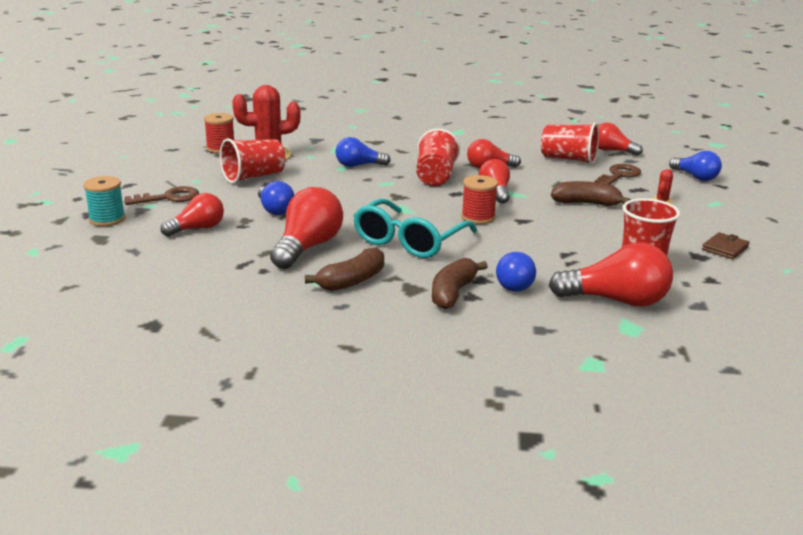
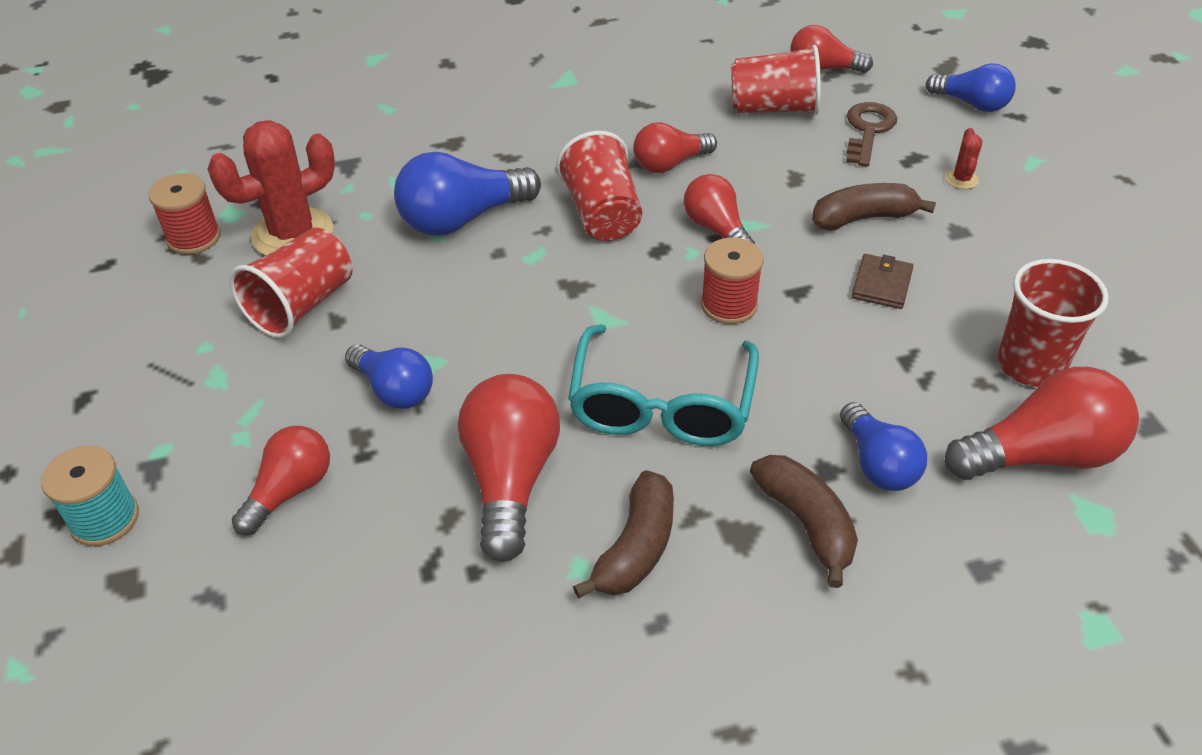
camera: 20 degrees left, 20 degrees up
(169, 198) = (184, 415): brown key -> none
(358, 165) = (462, 219): blue light bulb -> blue light bulb, size x1.56
(453, 293) = (806, 523): brown banana -> brown banana turned 150 degrees clockwise
(725, 248) = (1106, 272): brown wallet -> brown wallet (881, 284)

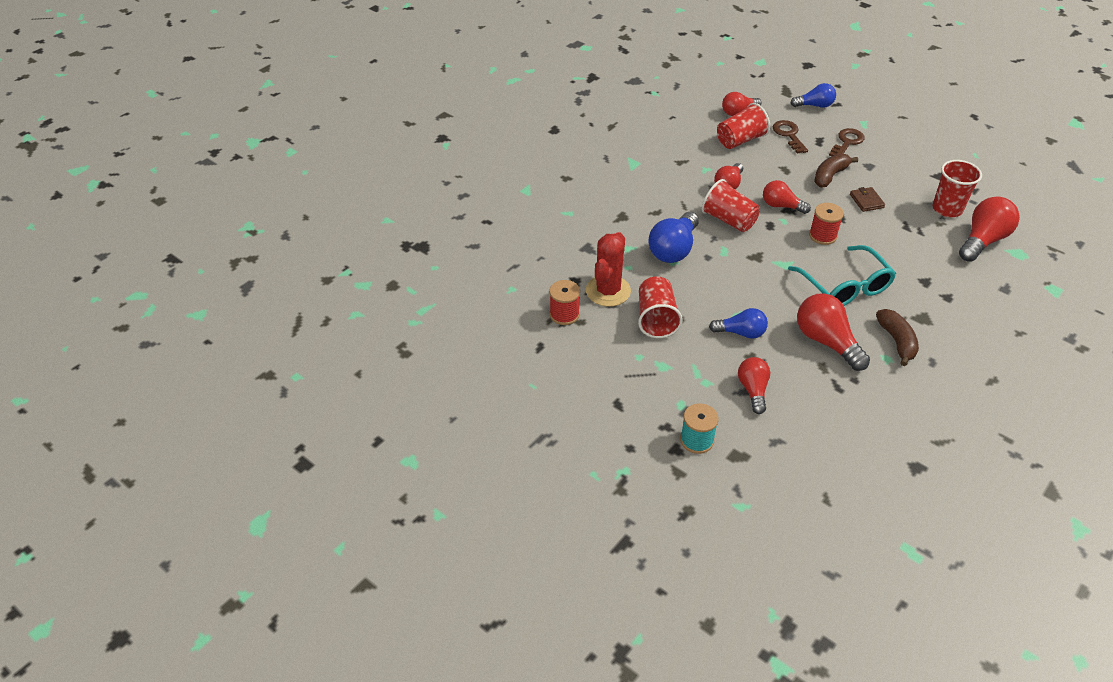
camera: 35 degrees left, 0 degrees up
(806, 523) = (939, 303): brown banana -> none
(878, 464) = (938, 270): blue light bulb -> none
(961, 179) = (847, 142): red cactus -> brown key

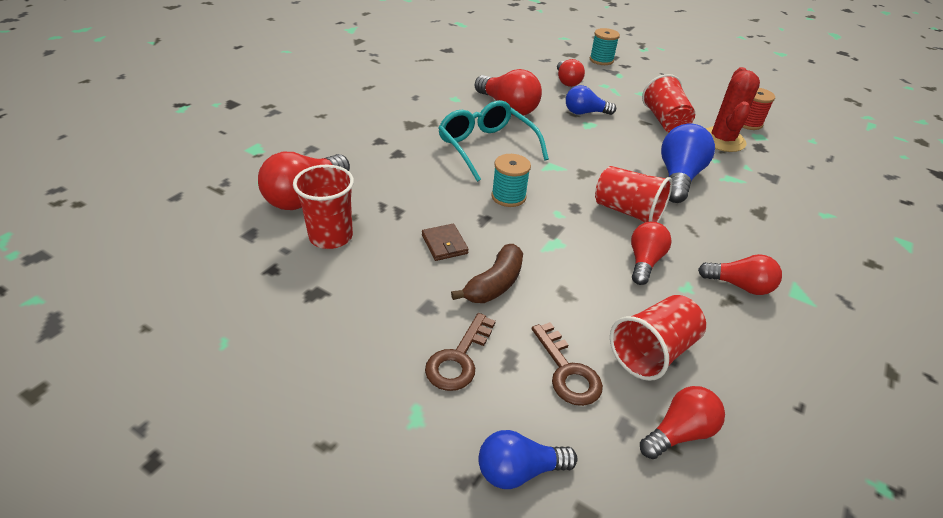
camera: 170 degrees right, 5 degrees down
(781, 206) = (564, 233): red light bulb -> red light bulb (739, 286)
(822, 236) = (508, 196): red spool -> turquoise spool
(896, 341) = (443, 108): brown banana -> none

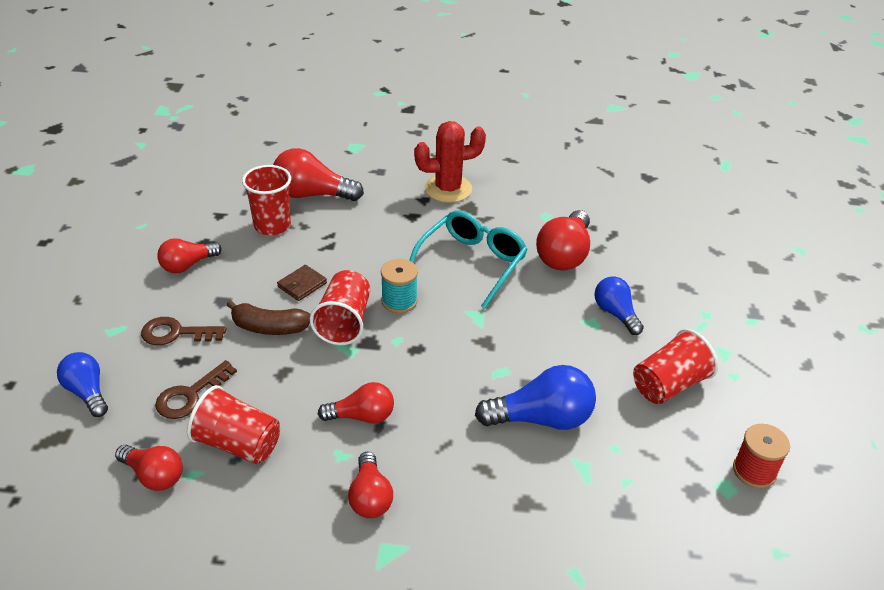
camera: 65 degrees right, 0 degrees up
(567, 81) = (678, 281): red light bulb -> red light bulb (187, 265)
(601, 60) = (775, 296): turquoise spool -> none
(627, 212) = (438, 388): red cup -> red cup (344, 322)
(722, 140) = (674, 448): red cactus -> red cactus (448, 189)

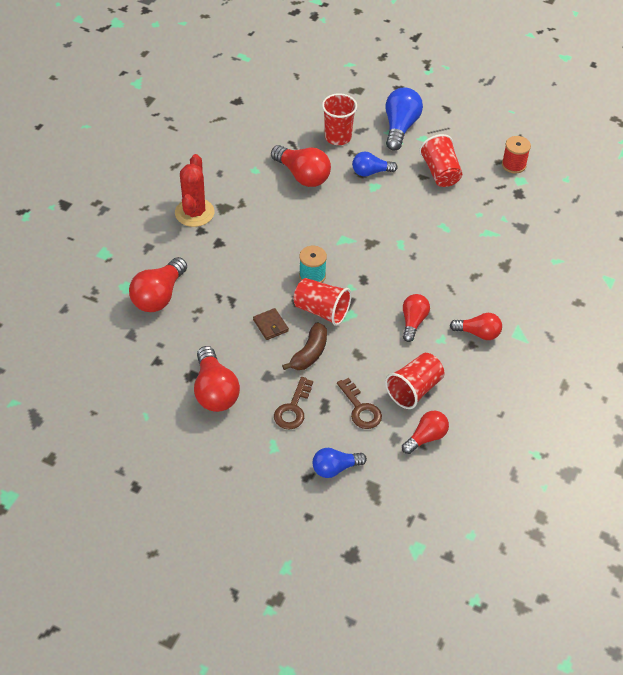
camera: 70 degrees left, 10 degrees up
(187, 265) = (215, 391): red light bulb -> red light bulb, size x1.56
(272, 225) = (188, 329): red cup -> red cup (338, 137)
(472, 263) = (289, 226): turquoise glasses -> none
(542, 418) = (446, 238): blue light bulb -> blue light bulb (400, 127)

